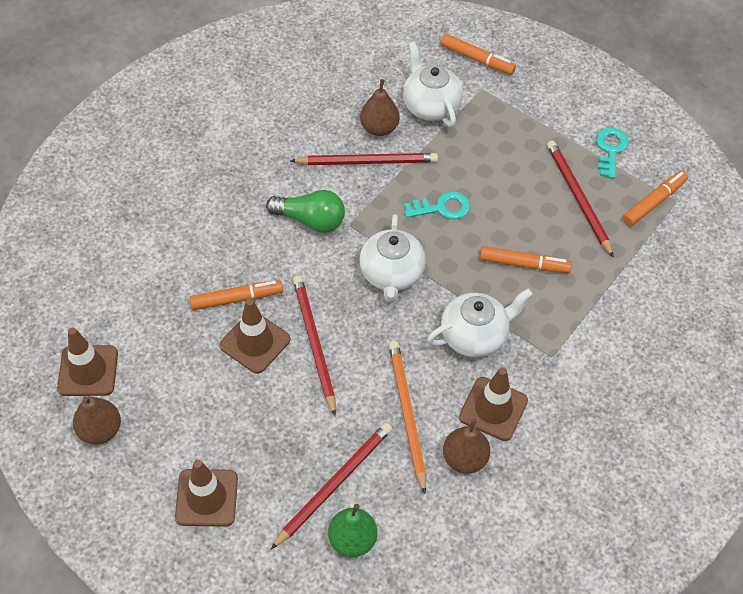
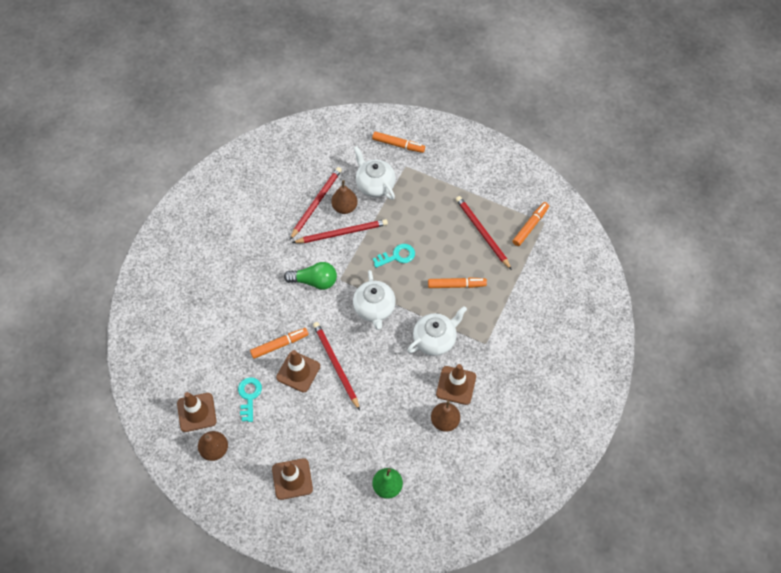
camera: 10 degrees left, 5 degrees up
(334, 484) = (369, 454): red pencil -> red pencil (316, 203)
(407, 414) = (403, 399): orange pencil -> none
(610, 149) = (496, 194): turquoise key -> turquoise key (249, 396)

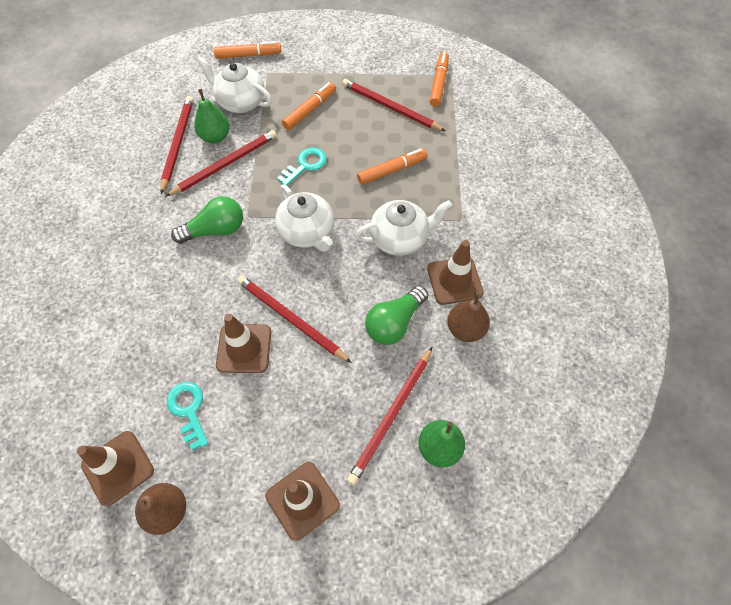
camera: 25 degrees left, 0 degrees up
(279, 345) = (203, 324): orange marker -> orange marker (310, 110)
(344, 207) = (215, 137): brown pear -> green pear
(368, 454) = (391, 416): none -> red pencil
(400, 396) = (394, 323): none -> green light bulb
(435, 339) = (400, 238): white teapot -> white teapot turned 45 degrees clockwise

